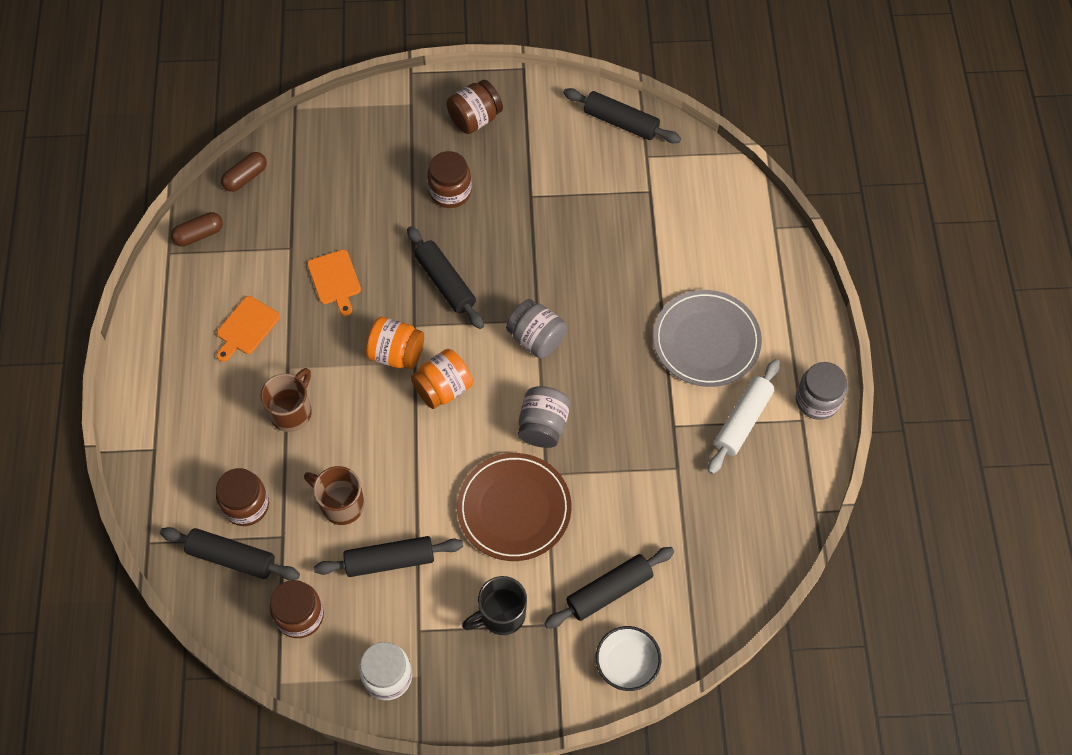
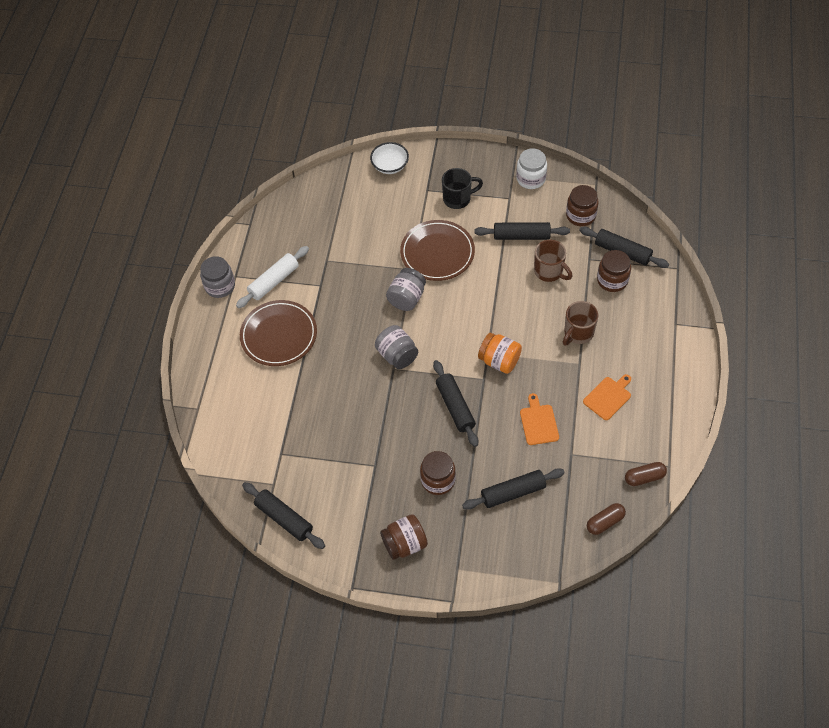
camera: 165 degrees left, 5 degrees down
(443, 388) = (470, 332): orange jar -> none
(609, 591) = (390, 201): black rolling pin -> black rolling pin (513, 492)
(706, 341) = (279, 335): grey plate -> brown plate

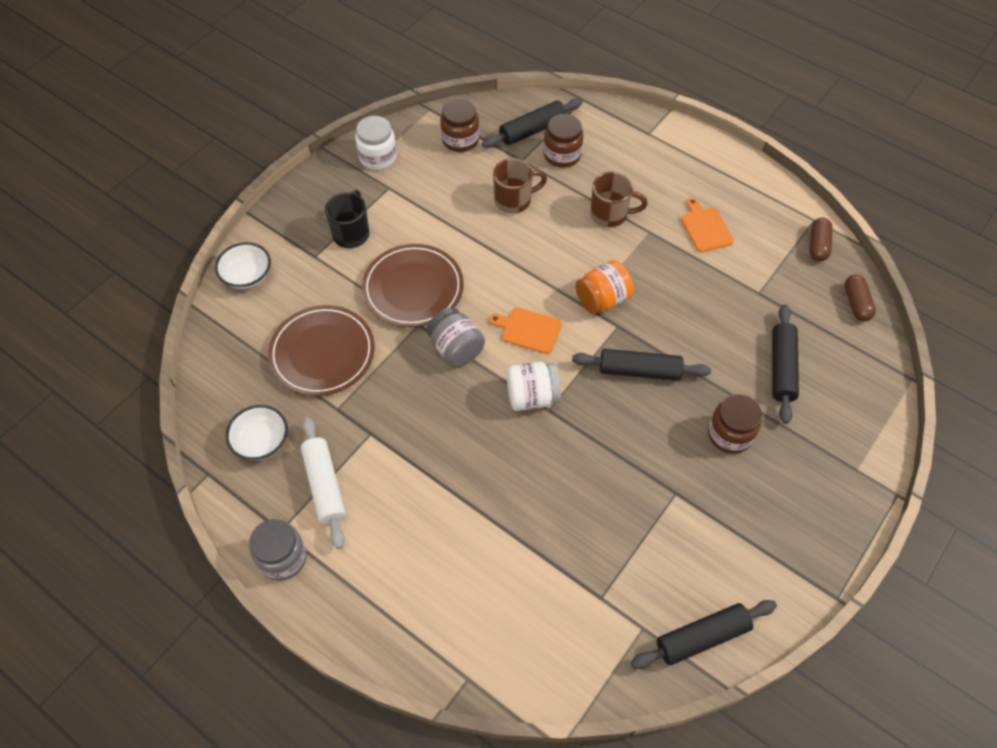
camera: 65 degrees left, 0 degrees up
(279, 335) = (415, 518): brown plate -> brown plate (322, 353)
(284, 236) = (261, 441): none -> white bowl
(397, 355) = (532, 396): grey jar -> white jar
(404, 544) = (800, 510): brown jar -> none
(521, 236) = (449, 201): black rolling pin -> none
(538, 422) = (704, 302): orange cutting board -> orange cutting board (528, 330)
(578, 333) = (610, 214): brown mug -> brown mug turned 60 degrees counterclockwise

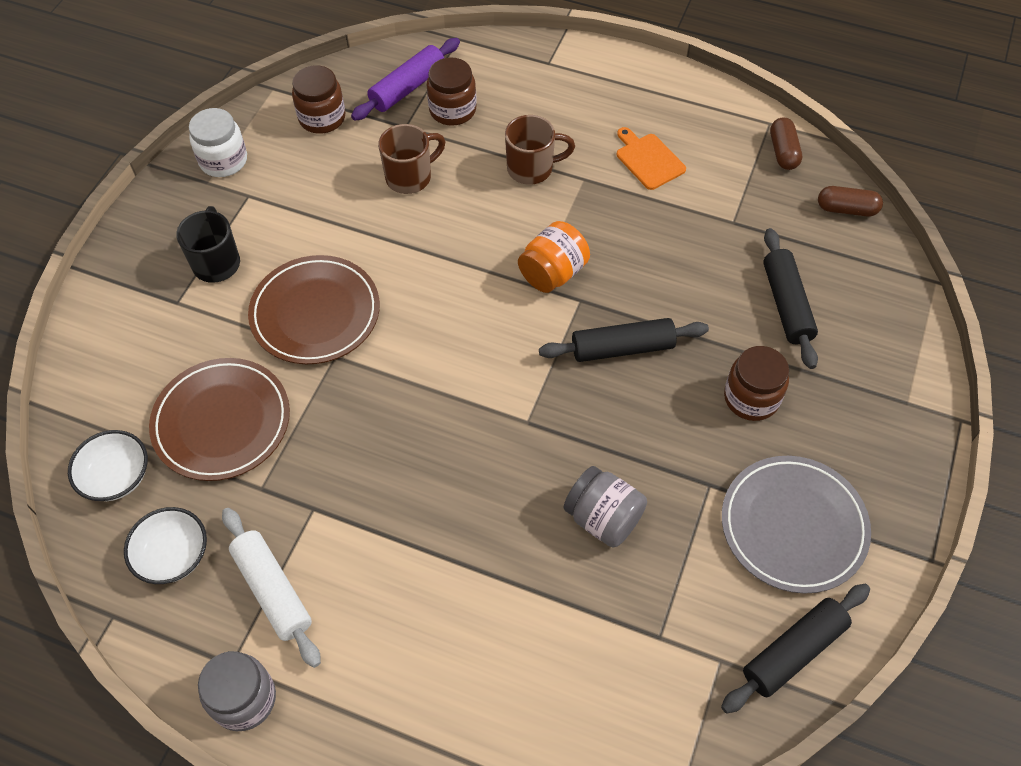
camera: 15 degrees left, 0 degrees up
(247, 276) = (94, 347): white bowl -> white bowl (116, 476)
(456, 349) = (391, 375): grey jar -> grey jar (603, 518)
(528, 330) = (474, 330): orange cutting board -> none
(532, 130) = (408, 88): black rolling pin -> purple rolling pin
(532, 396) = (502, 411): white jar -> none
(732, 542) = (793, 526): none -> grey plate
(856, 303) = (846, 209): brown capsule -> brown capsule turned 60 degrees counterclockwise

